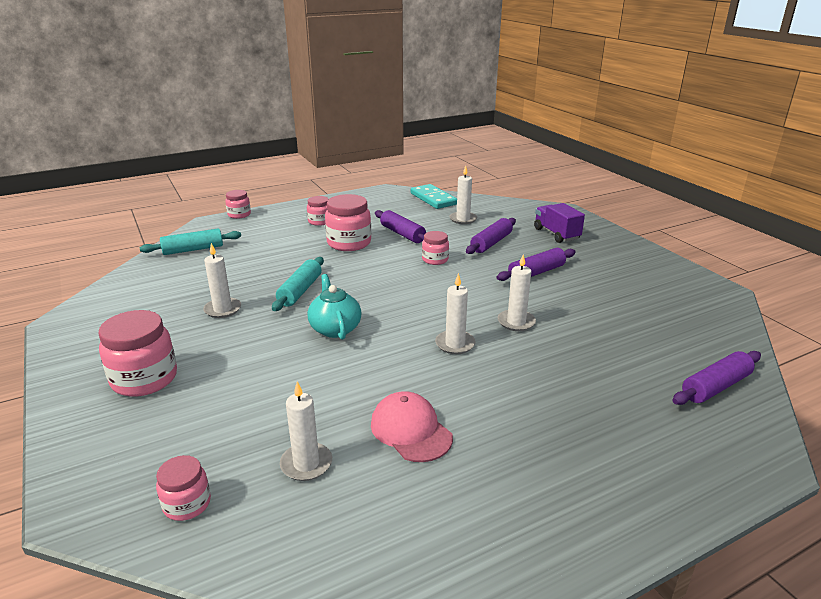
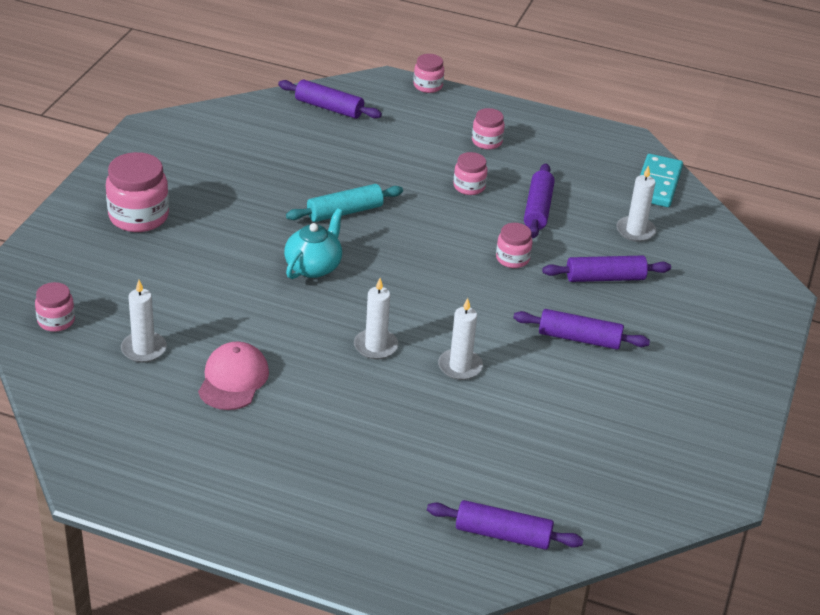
camera: 45 degrees right, 10 degrees up
(193, 249) = (329, 108): turquoise rolling pin -> purple rolling pin
(223, 309) = (263, 190): white candle -> none
(349, 243) = (469, 187): pink jar -> pink jar, size x0.57
(556, 234) = (698, 315): purple truck -> none

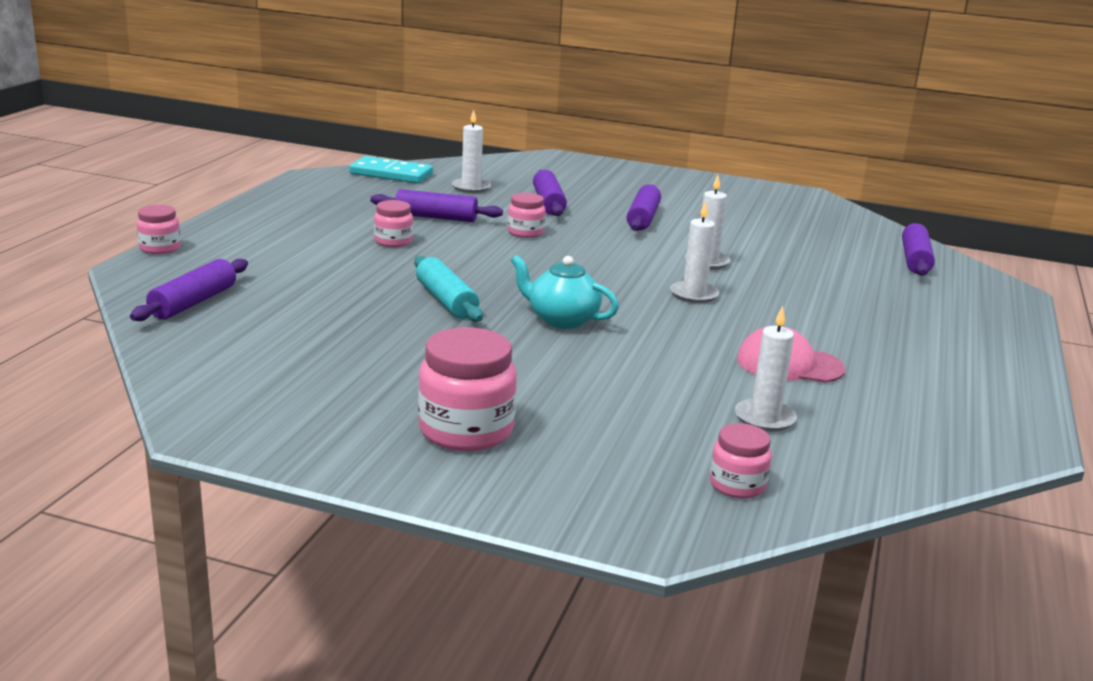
camera: 90 degrees left, 15 degrees down
(487, 142) = (300, 229): pink jar -> none

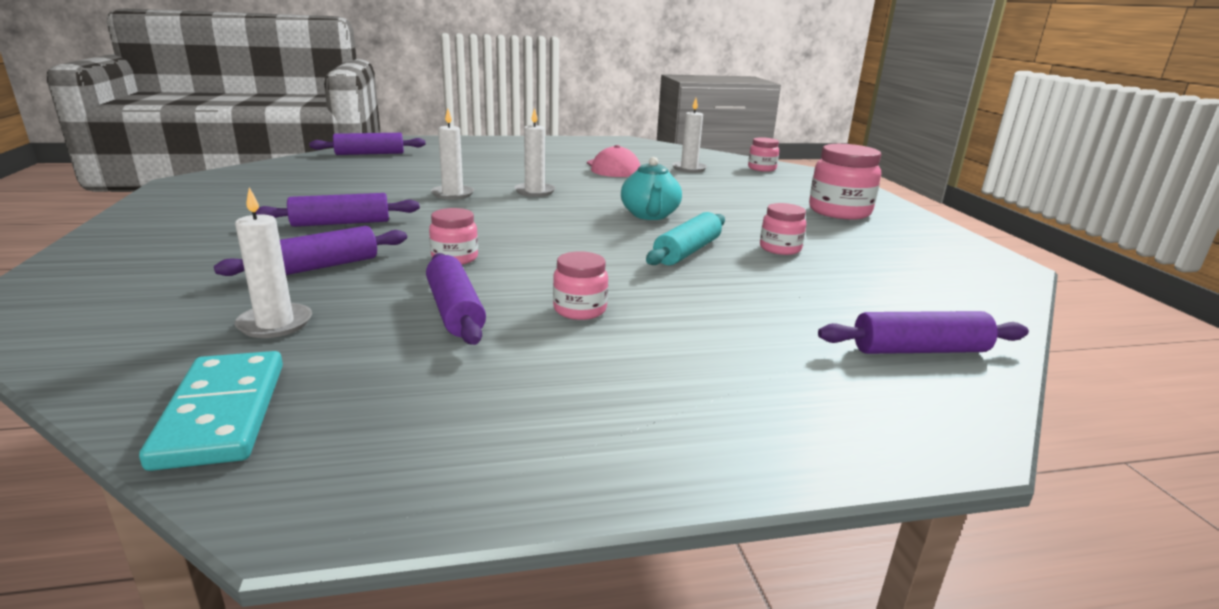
camera: 120 degrees left, 0 degrees up
(160, 248) = (876, 461): pink jar -> pink jar (780, 248)

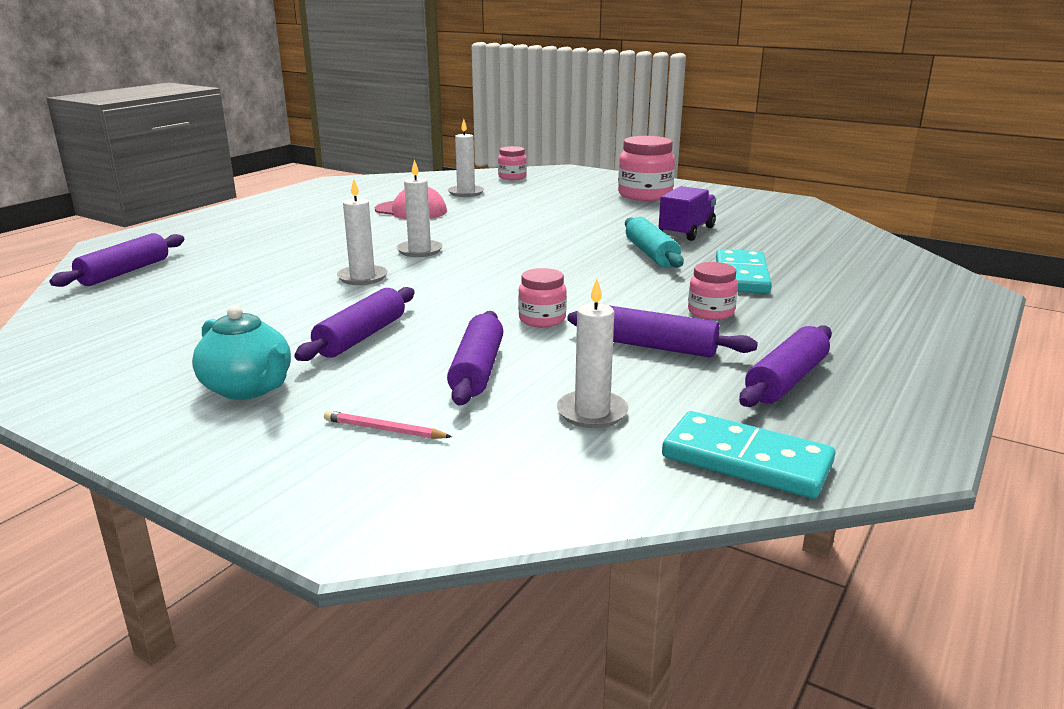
camera: 45 degrees left, 0 degrees up
(182, 272) = (384, 430): none -> pink pencil
(650, 215) = (556, 238): turquoise teapot -> turquoise teapot (249, 388)
(707, 298) = (741, 276): none -> turquoise domino
(780, 248) = (686, 232): pink jar -> purple truck
(919, 350) = (876, 260): purple rolling pin -> purple rolling pin (786, 380)

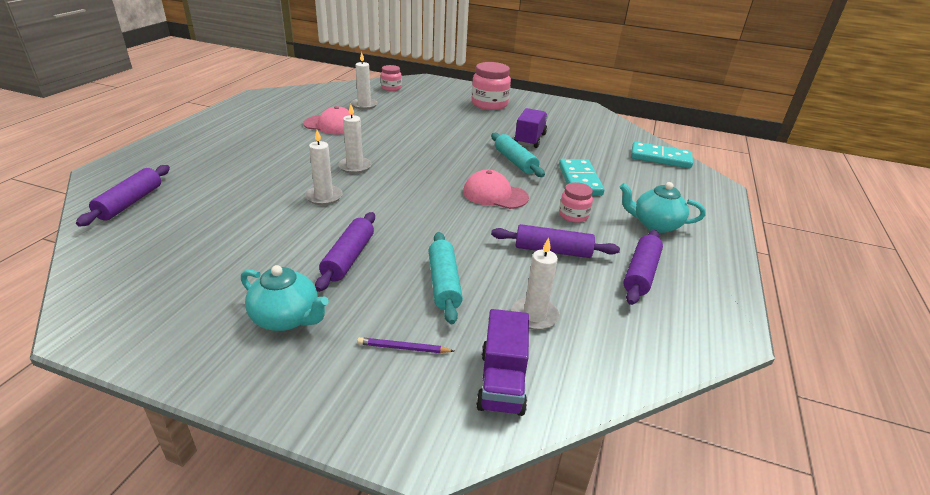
camera: 15 degrees left, 10 degrees up
(384, 430) = (403, 348): pink pencil -> purple pencil
(477, 370) = (444, 283): purple rolling pin -> turquoise rolling pin
(504, 477) = (502, 382): none -> purple truck
(542, 319) = (468, 230): pink jar -> none
(602, 286) = (495, 195): none -> pink cap
(746, 460) = (643, 347): turquoise domino -> turquoise domino (660, 158)
(839, 329) = (655, 224): none -> turquoise teapot

